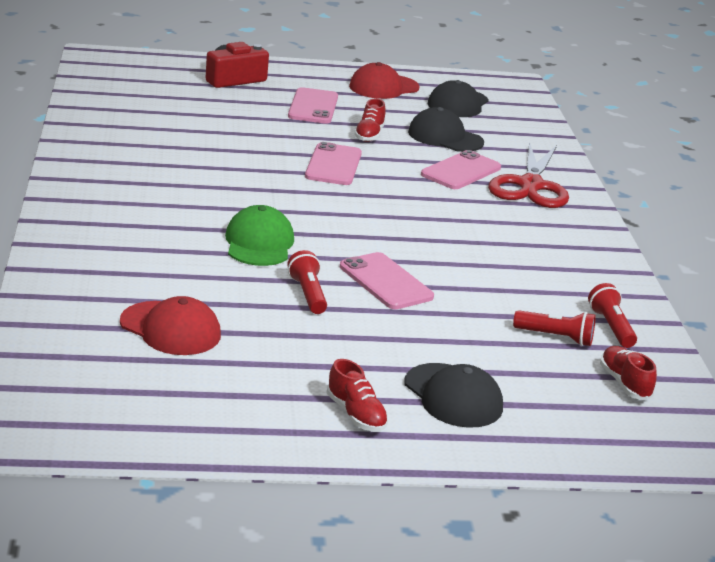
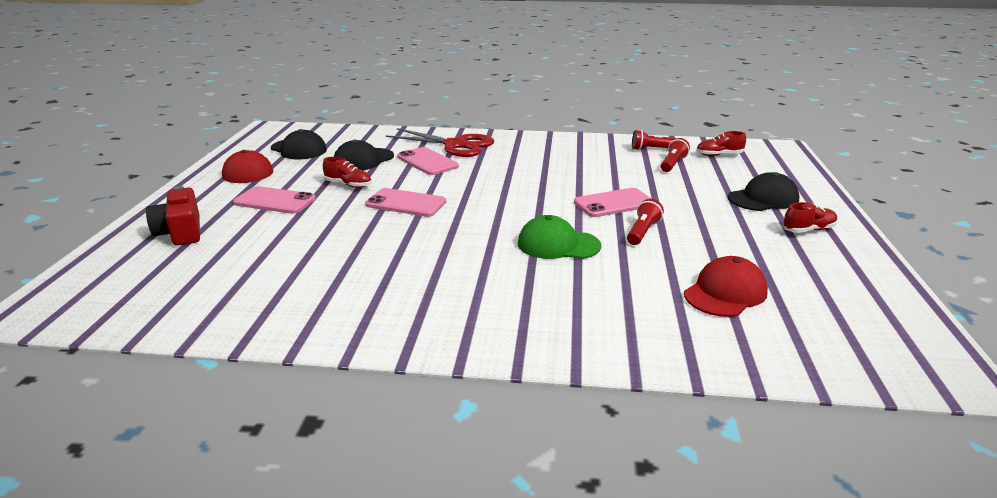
camera: 75 degrees left, 0 degrees up
(308, 294) = (642, 232): red flashlight -> red flashlight turned 120 degrees clockwise

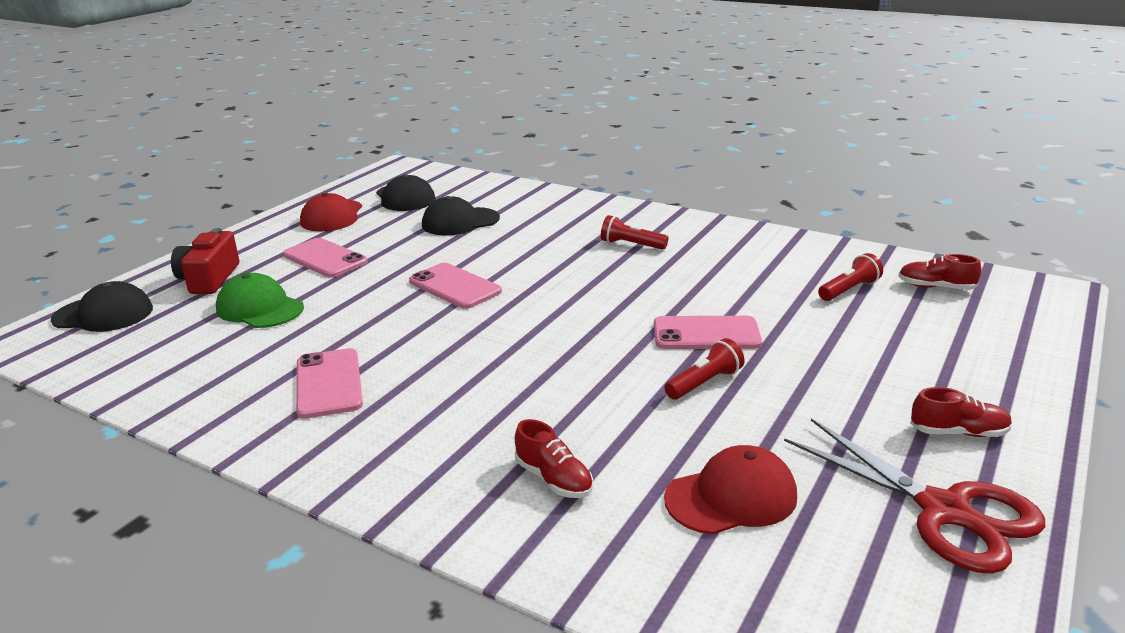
camera: 25 degrees right, 0 degrees up
(348, 185) = (415, 251): red shoe -> red shoe (554, 479)
(427, 162) = (529, 235): pink phone -> pink phone (329, 383)
(455, 145) = (583, 217): red scissors -> red scissors (944, 510)
(558, 244) = (578, 377): green cap -> green cap (260, 308)
(653, 149) = (842, 263): red flashlight -> red flashlight (631, 245)
(763, 199) = (936, 369): black cap -> black cap (103, 314)

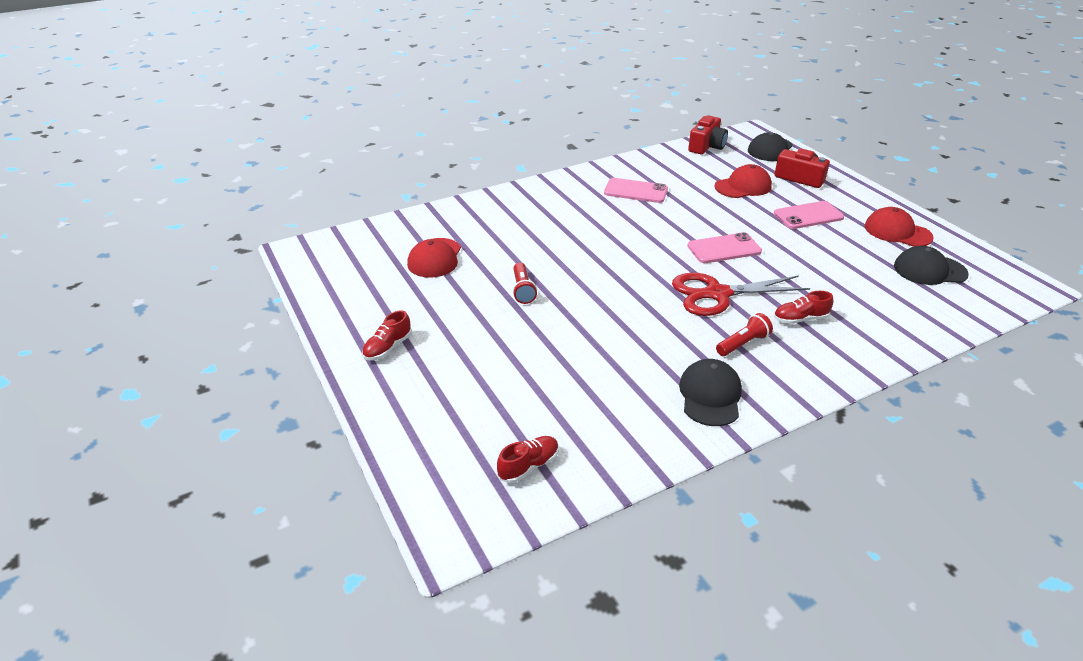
camera: 120 degrees right, 10 degrees up
(103, 366) = (706, 146): none -> red camera
(260, 308) = (743, 186): green cap -> red cap
(460, 222) = (851, 280): black cap -> black cap (710, 395)
(554, 479) = (498, 223): red shoe -> red shoe (800, 319)
(706, 334) = (573, 315): pink phone -> none
(849, 290) = (569, 413): red flashlight -> none
(944, 510) = (357, 306): red scissors -> red scissors (717, 294)

